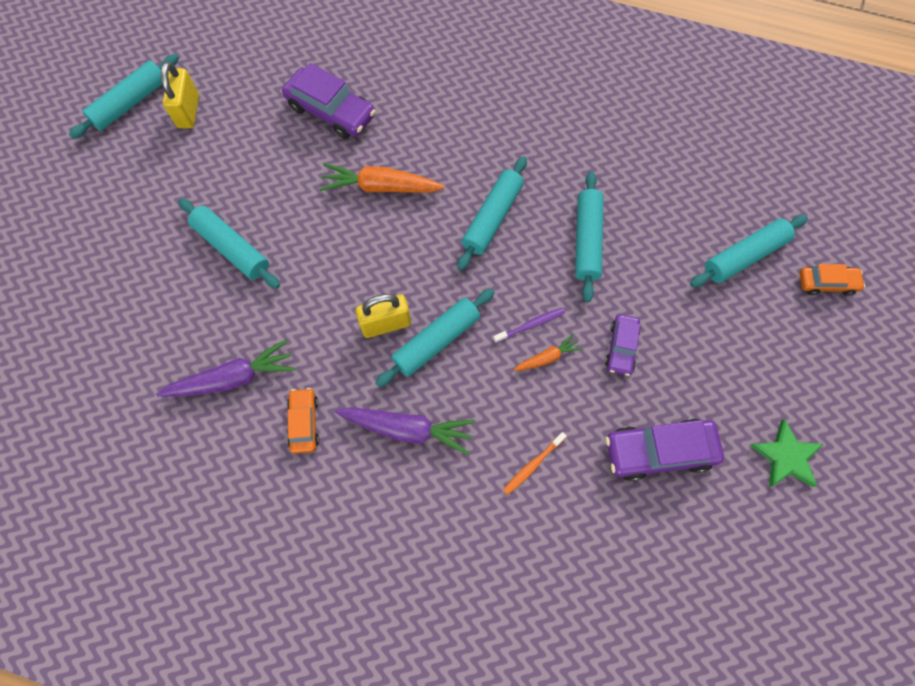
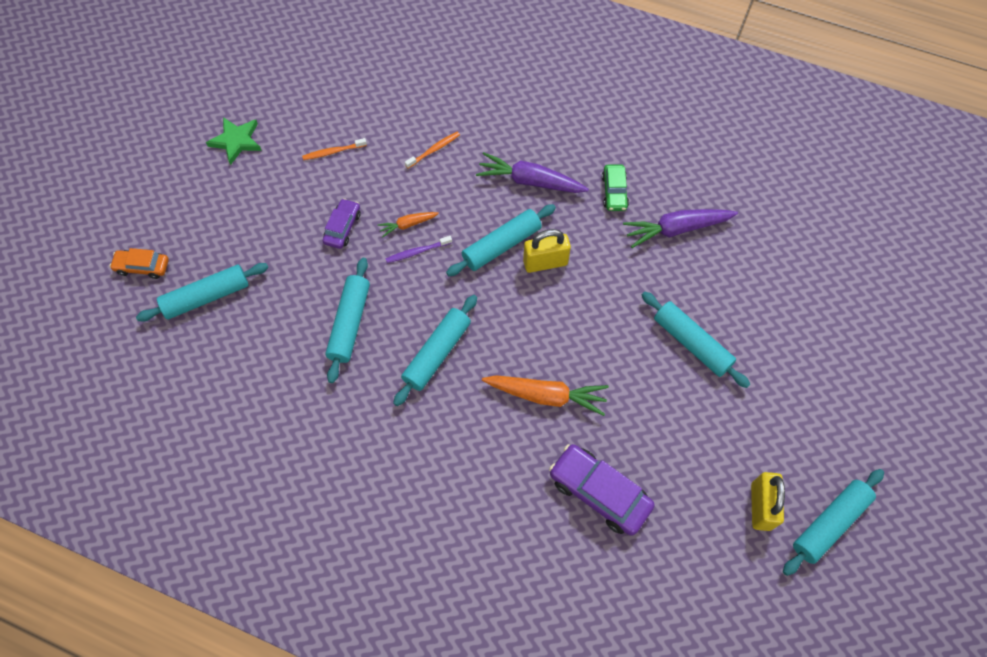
camera: 175 degrees left, 5 degrees down
(304, 422) = (614, 192): orange car -> green car
(659, 451) = (333, 152): purple car -> orange toothbrush

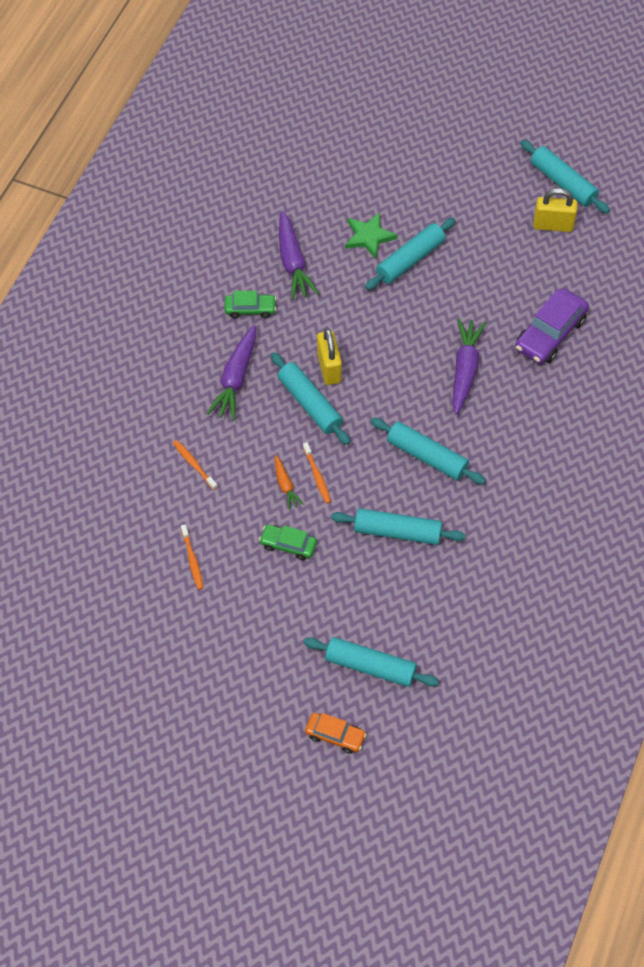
camera: 90 degrees left, 5 degrees down
(142, 267) = (335, 735): orange car -> orange car turned 75 degrees counterclockwise
(206, 297) = (370, 666): turquoise rolling pin -> turquoise rolling pin turned 45 degrees counterclockwise
(236, 141) = (173, 660): green star -> green star (369, 237)
(342, 227) = (288, 545): purple car -> green car
(417, 252) = (317, 476): purple toothbrush -> orange toothbrush
(546, 395) = (465, 370): orange carrot -> purple carrot

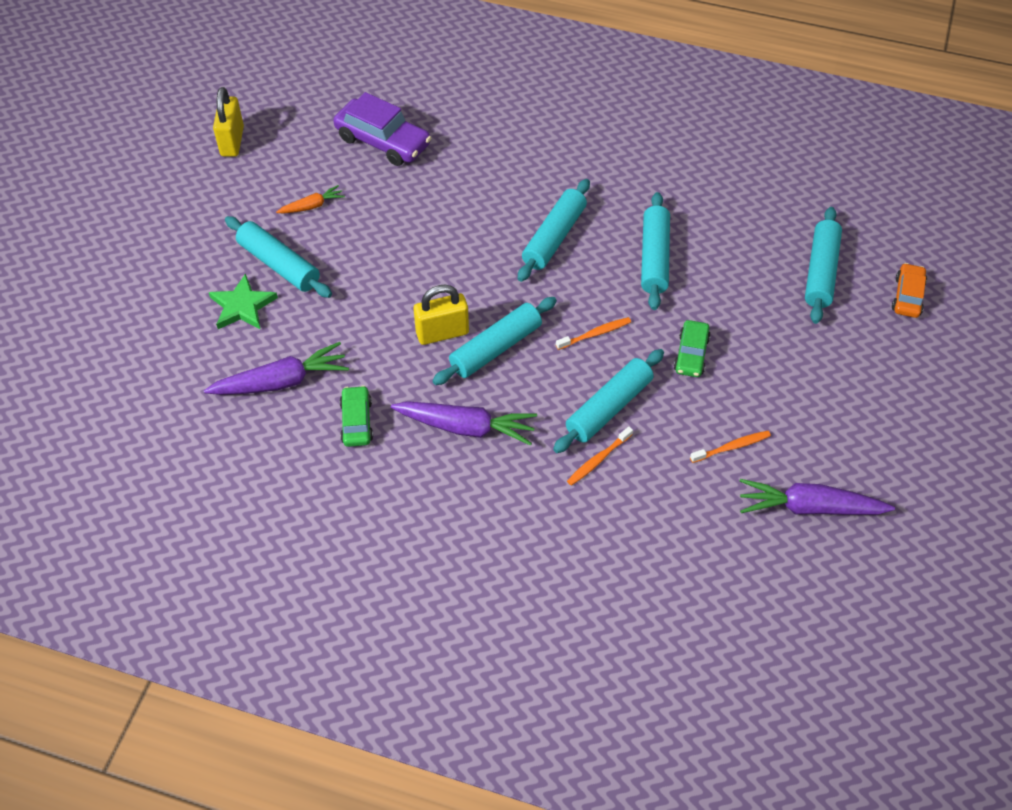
camera: 95 degrees left, 5 degrees down
(285, 485) = (612, 363): orange carrot -> orange carrot (312, 206)
(465, 370) = (436, 209): purple carrot -> purple carrot (810, 507)
(563, 183) = (170, 134): turquoise rolling pin -> turquoise rolling pin (609, 407)

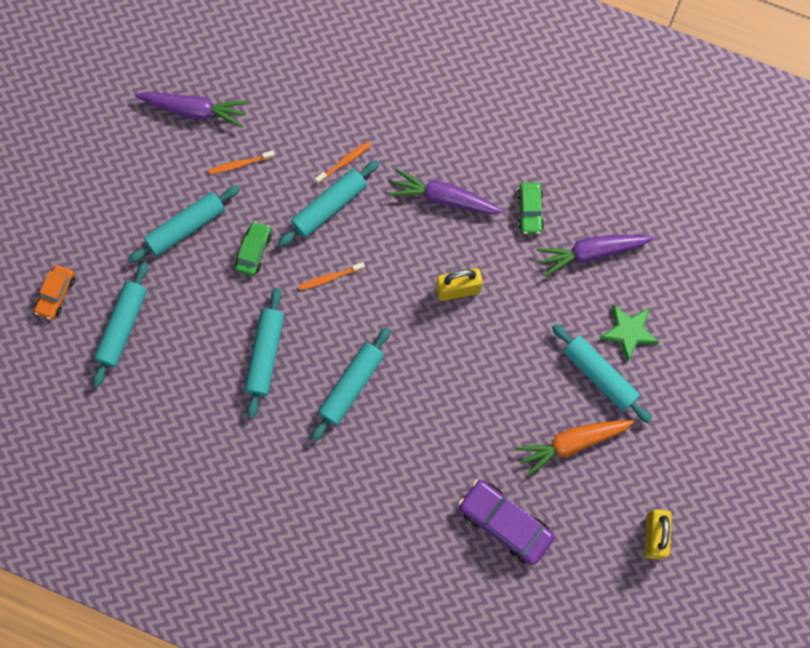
camera: 175 degrees left, 20 degrees up
(312, 206) = (572, 443): orange carrot -> orange carrot, size x1.86
(496, 348) = (414, 270): turquoise rolling pin -> turquoise rolling pin (186, 227)

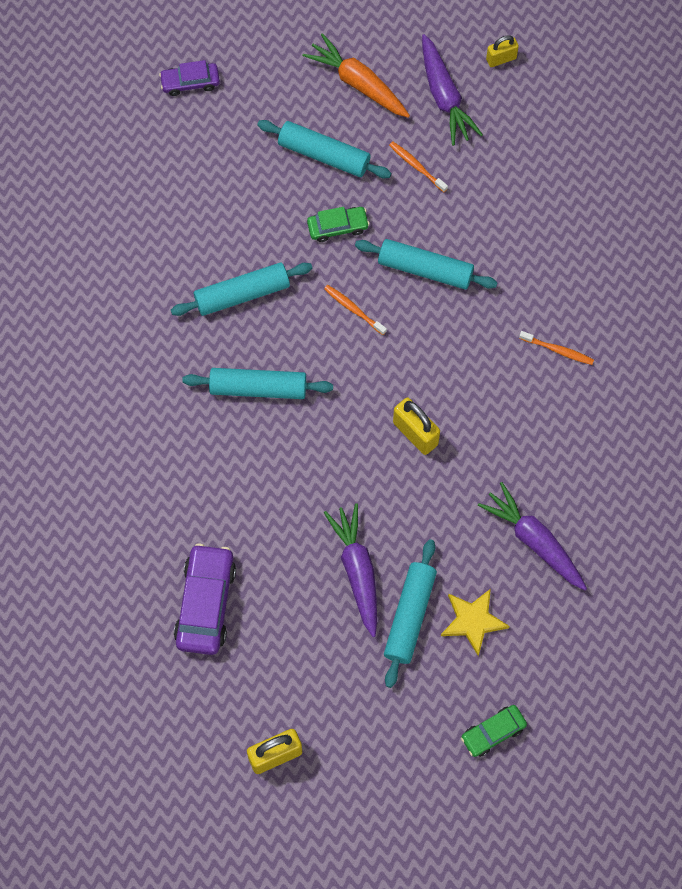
camera: 60 degrees right, 5 degrees down
(56, 294) = (190, 82): orange car -> purple car
(123, 326) = (194, 156): turquoise rolling pin -> none
(190, 52) = (501, 59): none -> yellow padlock
(344, 162) = (479, 257): orange toothbrush -> orange toothbrush (557, 350)
(444, 198) = (501, 370): purple carrot -> purple carrot (357, 571)
(530, 210) = (541, 457): green car -> green car (493, 732)
(572, 443) = (324, 626): orange carrot -> orange carrot (358, 83)
(628, 332) = (473, 621): green star -> yellow star

